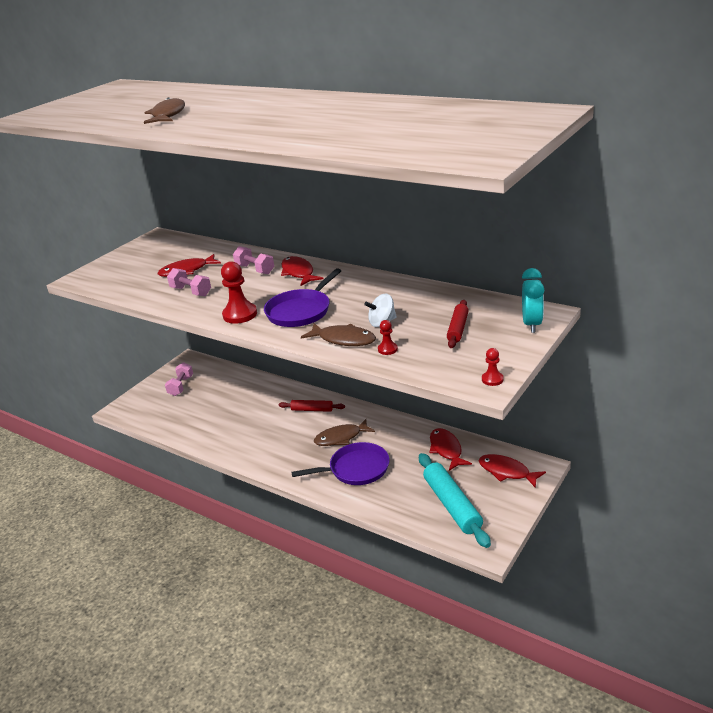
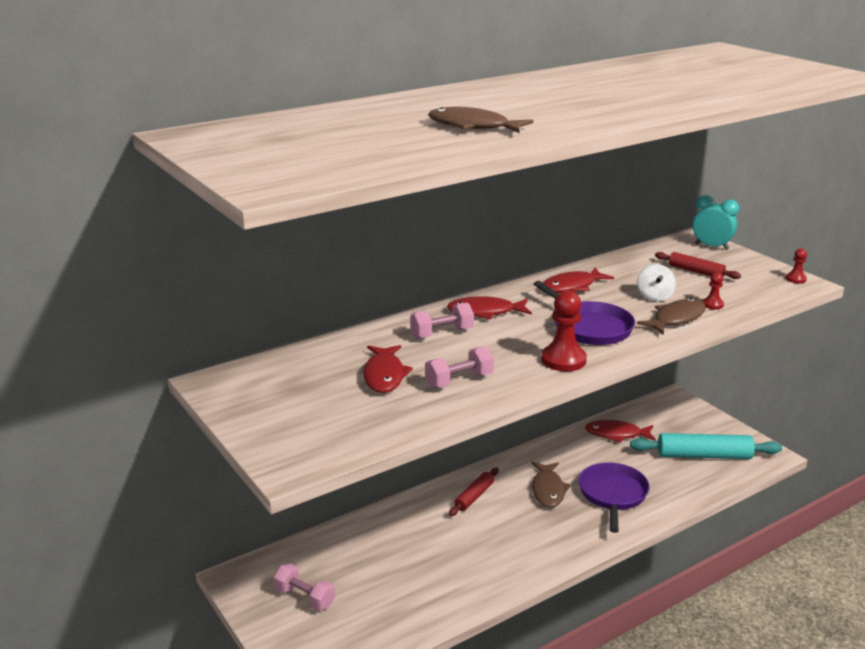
camera: 70 degrees left, 5 degrees down
(507, 472) = (671, 415): red fish -> red fish (572, 287)

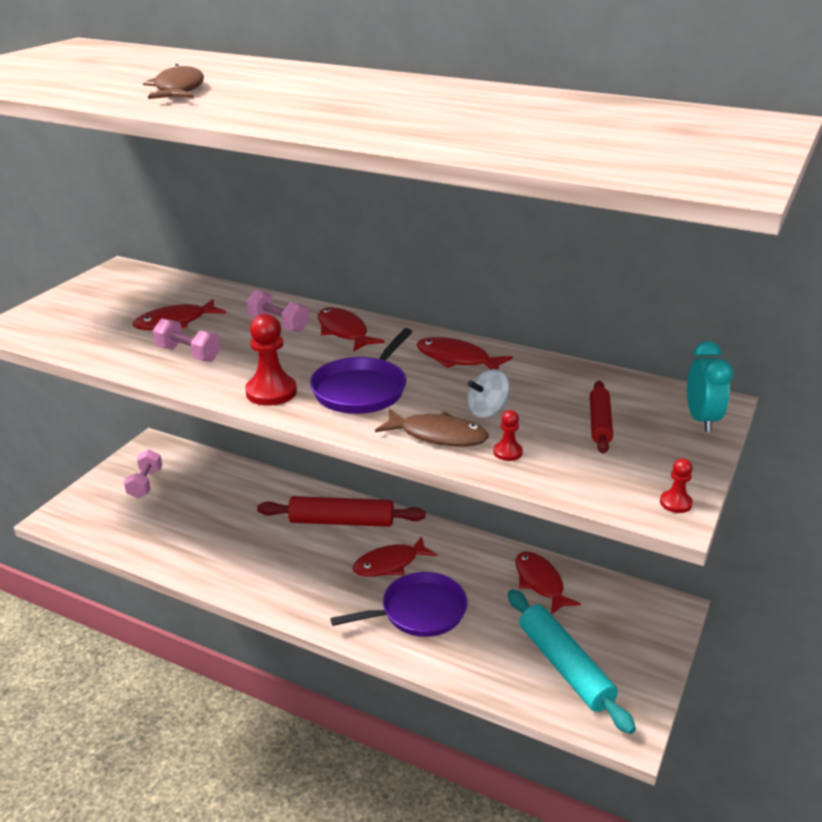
camera: 60 degrees right, 5 degrees up
(474, 496) = (341, 521): red rolling pin -> red rolling pin, size x1.76
(548, 490) = (389, 564): brown fish -> red fish

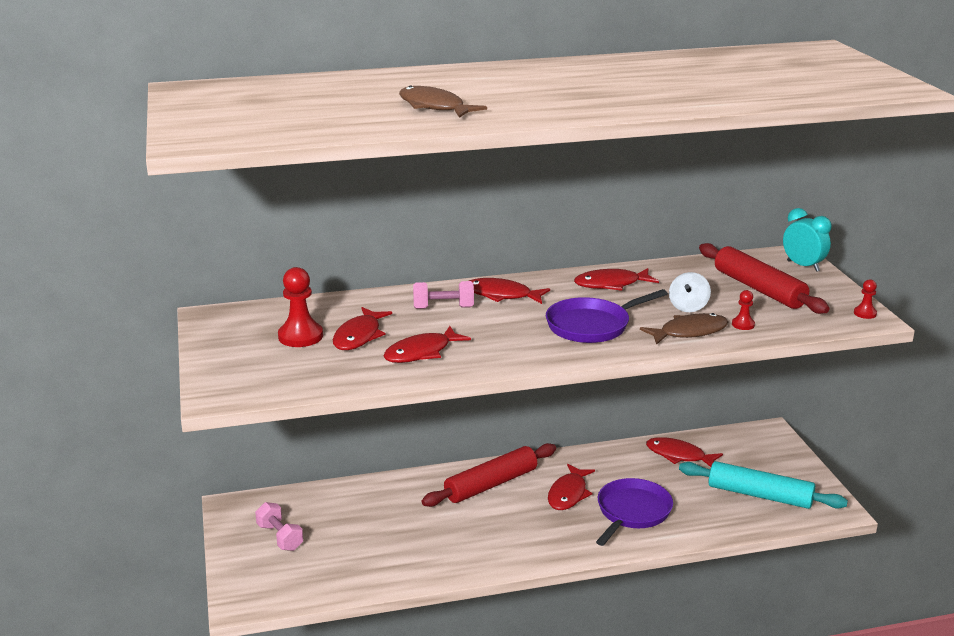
camera: 40 degrees left, 5 degrees down
(188, 354) = (421, 352): pink dumbbell -> red fish
(271, 392) = (536, 351): red pawn -> red pawn (300, 336)
(362, 390) = (591, 326): purple pan -> purple pan turned 75 degrees clockwise
(599, 423) = (759, 289): red rolling pin -> red rolling pin, size x1.76

